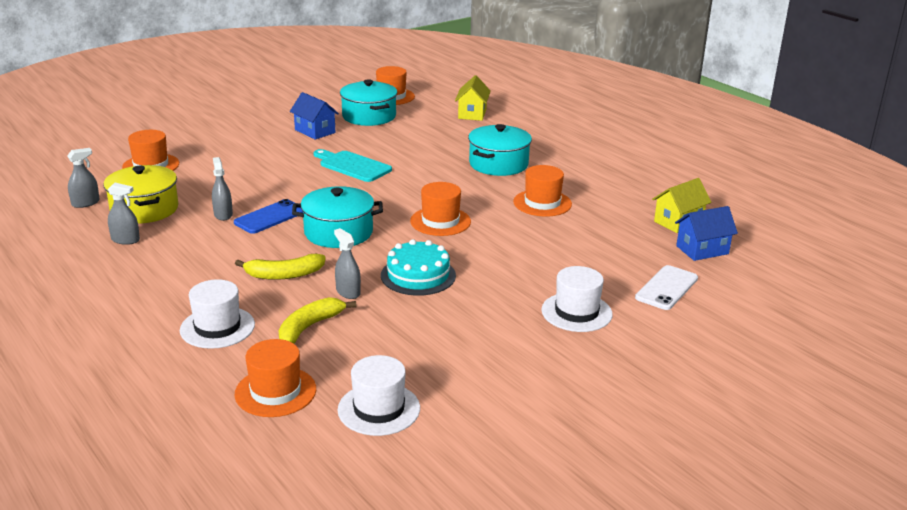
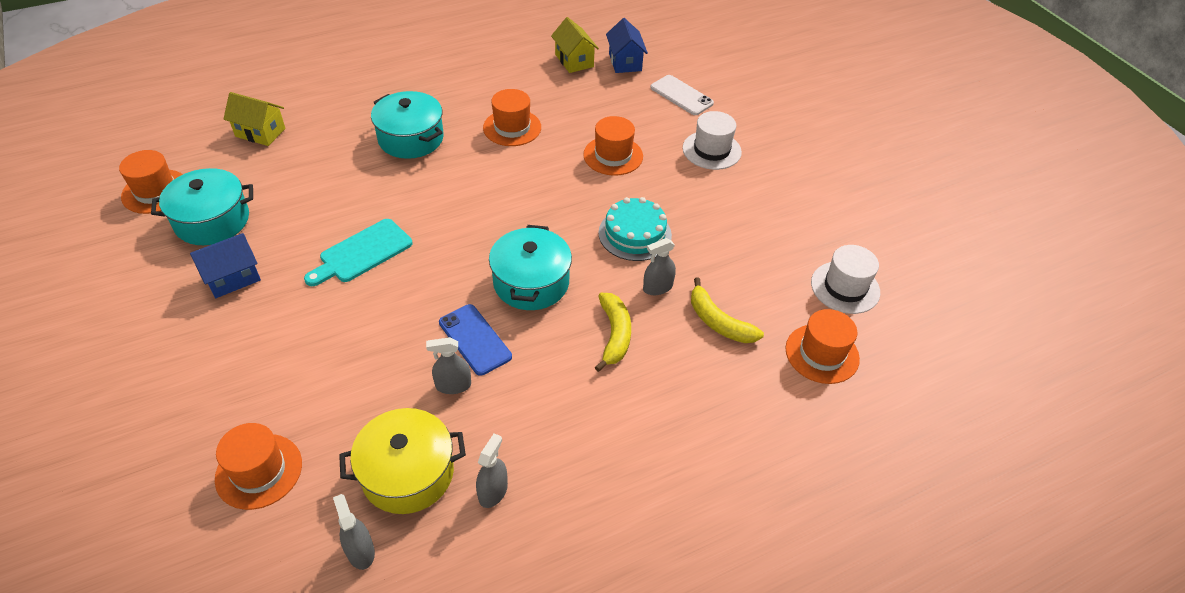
camera: 80 degrees left, 20 degrees up
(217, 327) = (712, 395): white hat -> none
(440, 221) = (529, 202): orange hat -> orange hat (613, 155)

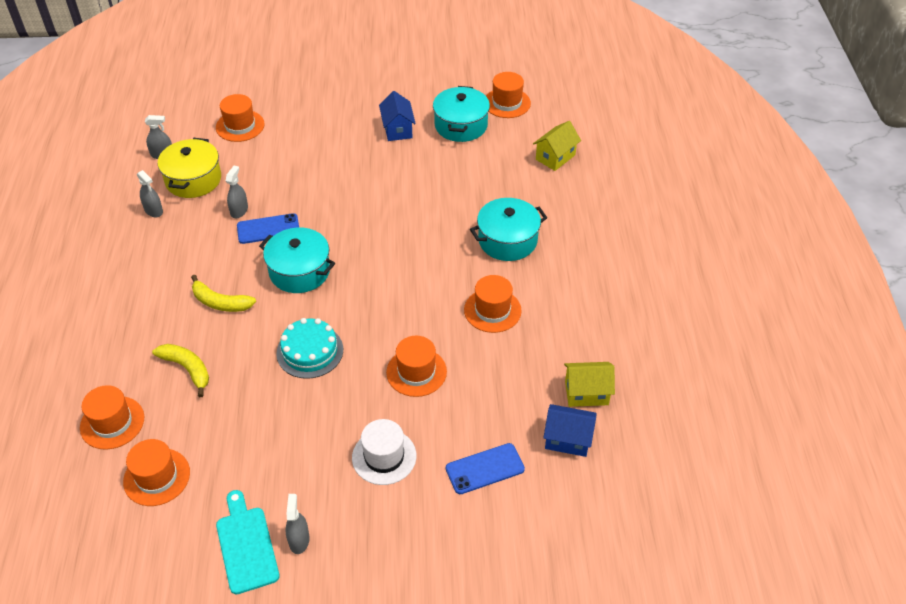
camera: 115 degrees right, 0 degrees up
(362, 253) = (385, 190): turquoise cutting board -> turquoise cutting board (246, 545)
(657, 287) = (245, 344): grey spray bottle -> grey spray bottle (299, 540)
(681, 95) = (485, 469): white phone -> blue phone
(718, 322) = (187, 369): yellow banana -> yellow banana turned 60 degrees clockwise
(845, 287) = (157, 477): white hat -> orange hat

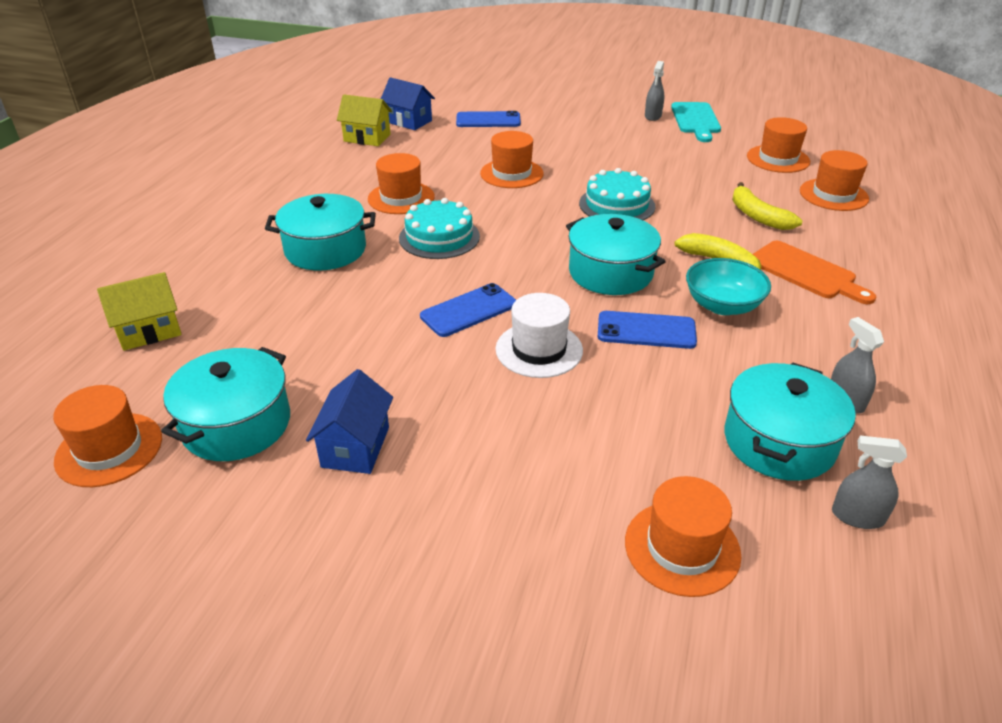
camera: 160 degrees left, 10 degrees down
(157, 308) = (806, 272): none -> orange cutting board
(193, 179) = (779, 441): yellow pot -> turquoise pot
(220, 261) = (722, 305): none -> turquoise bowl
(239, 211) = (691, 367): grey spray bottle -> none
(382, 216) = (469, 310): none -> blue phone
(384, 457) = (568, 137): white hat -> white hat (539, 350)
(436, 274) = (439, 237): none -> turquoise cake

